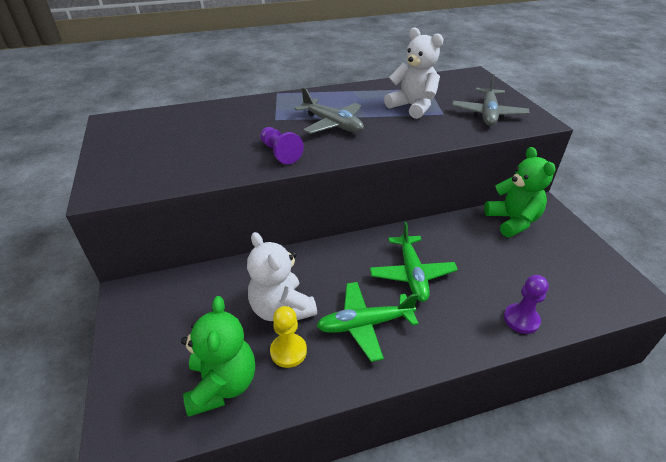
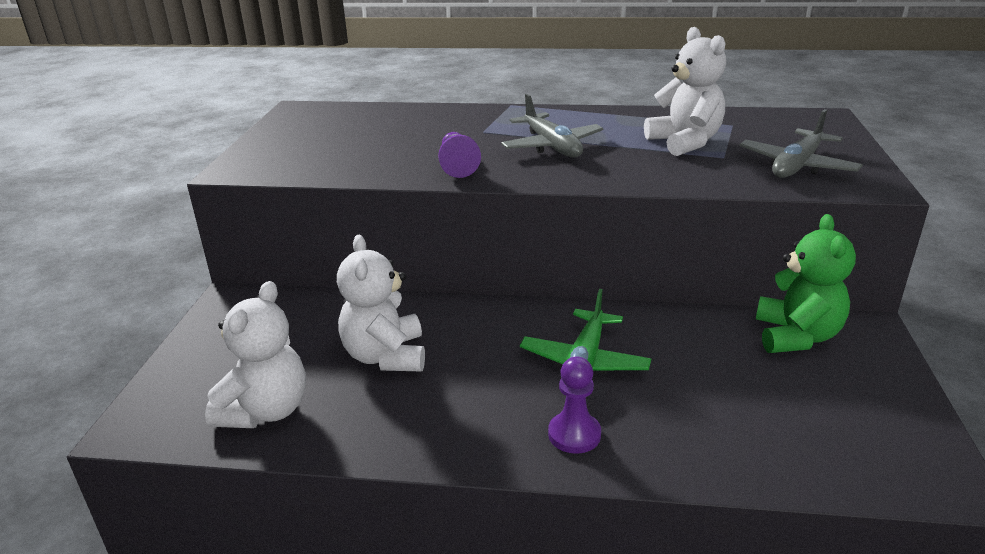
camera: 25 degrees right, 10 degrees down
(222, 384) = (266, 410): green teddy bear -> white teddy bear
(288, 351) = (361, 401): yellow pawn -> none
(364, 324) = (475, 400): green plane -> none
(521, 319) = (708, 456): purple pawn -> purple pawn (574, 434)

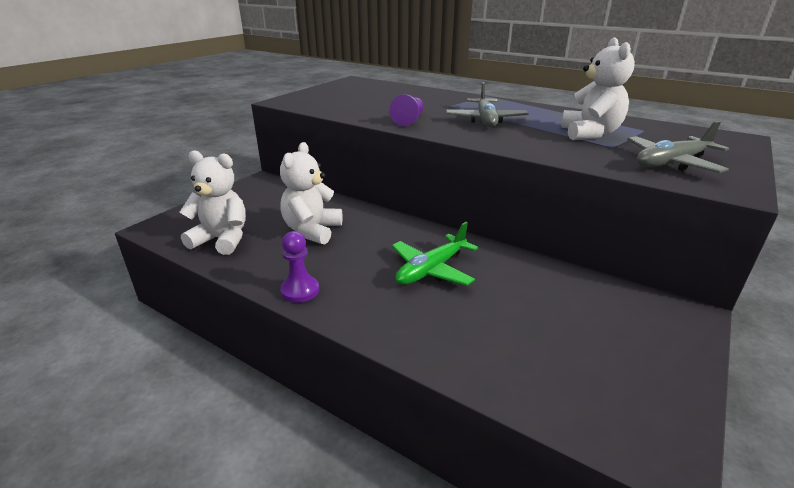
camera: 25 degrees right, 0 degrees up
(266, 410) = (222, 240): white teddy bear -> white teddy bear turned 120 degrees counterclockwise
(574, 434) = (382, 310): purple pawn -> purple pawn (300, 290)
(796, 336) = (615, 301): green teddy bear -> none

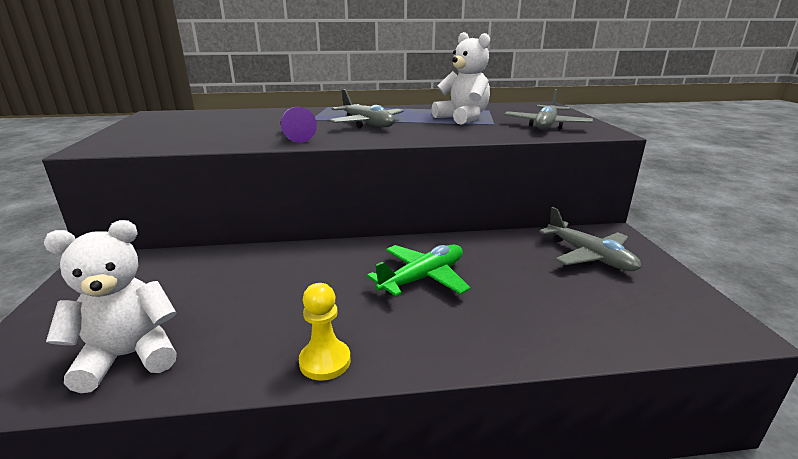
camera: 40 degrees left, 5 degrees down
(300, 290) = (325, 361): purple pawn -> yellow pawn
(312, 231) = (249, 293): white teddy bear -> none
(431, 270) = (423, 278): green plane -> green plane turned 135 degrees counterclockwise
(616, 320) = (589, 256): none -> grey plane

